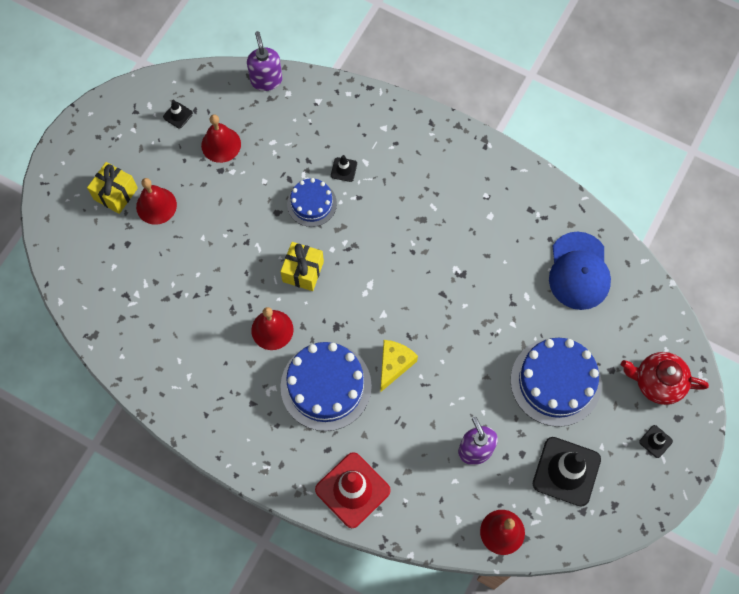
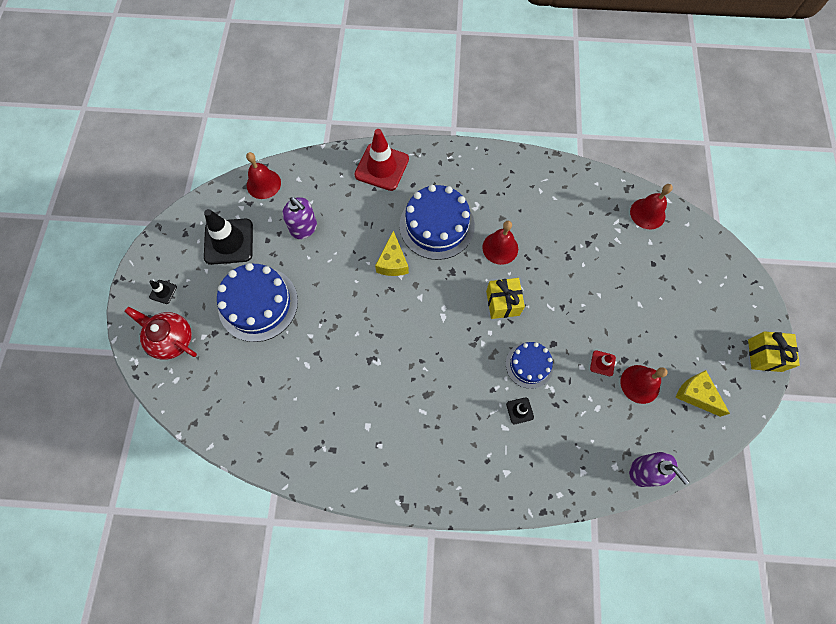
camera: 155 degrees right, 0 degrees up
(115, 194) = (693, 299): yellow gift -> yellow gift (764, 355)
(156, 205) = (654, 304): red bell -> red bell (647, 213)
(178, 115) = (696, 394): black traffic cone -> yellow cheese
(242, 176) = (602, 363): none -> red traffic cone
(579, 271) = (268, 408): blue cap -> none
(658, 382) = (172, 339): red teapot -> red teapot turned 135 degrees counterclockwise

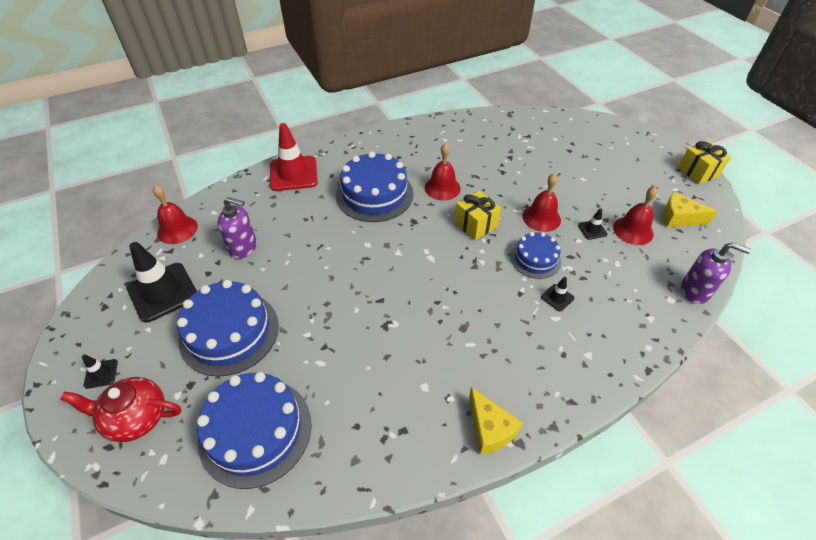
camera: 30 degrees left, 20 degrees down
(239, 393) = (255, 431): none -> blue cake
(392, 262) = (352, 237): yellow cheese -> yellow cheese (490, 429)
(602, 363) = (592, 230): red traffic cone -> black traffic cone
(647, 213) = (537, 123): red bell -> red bell (541, 218)

